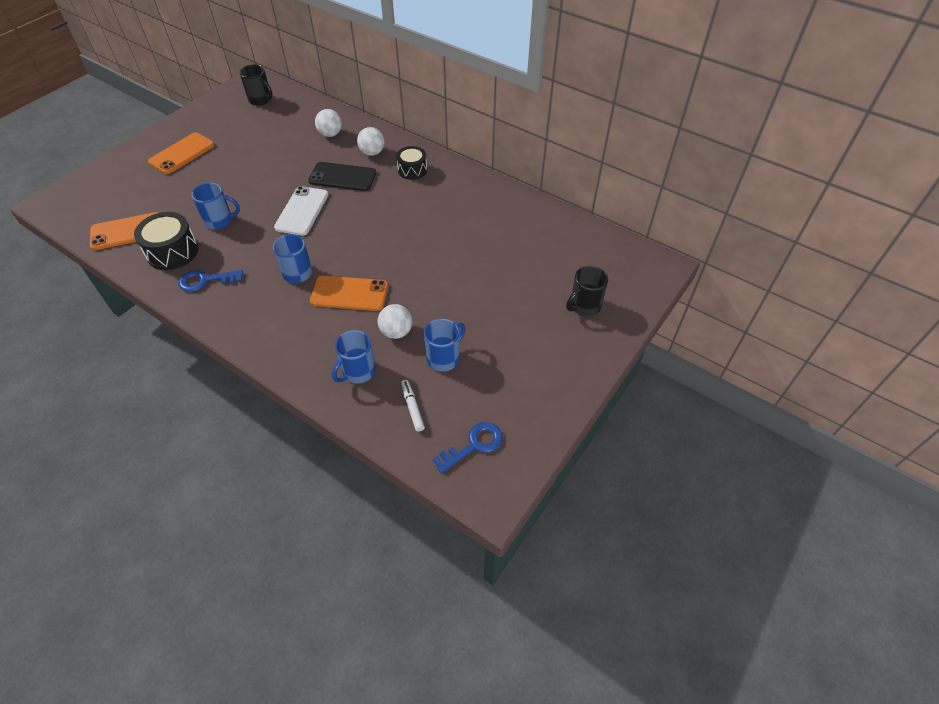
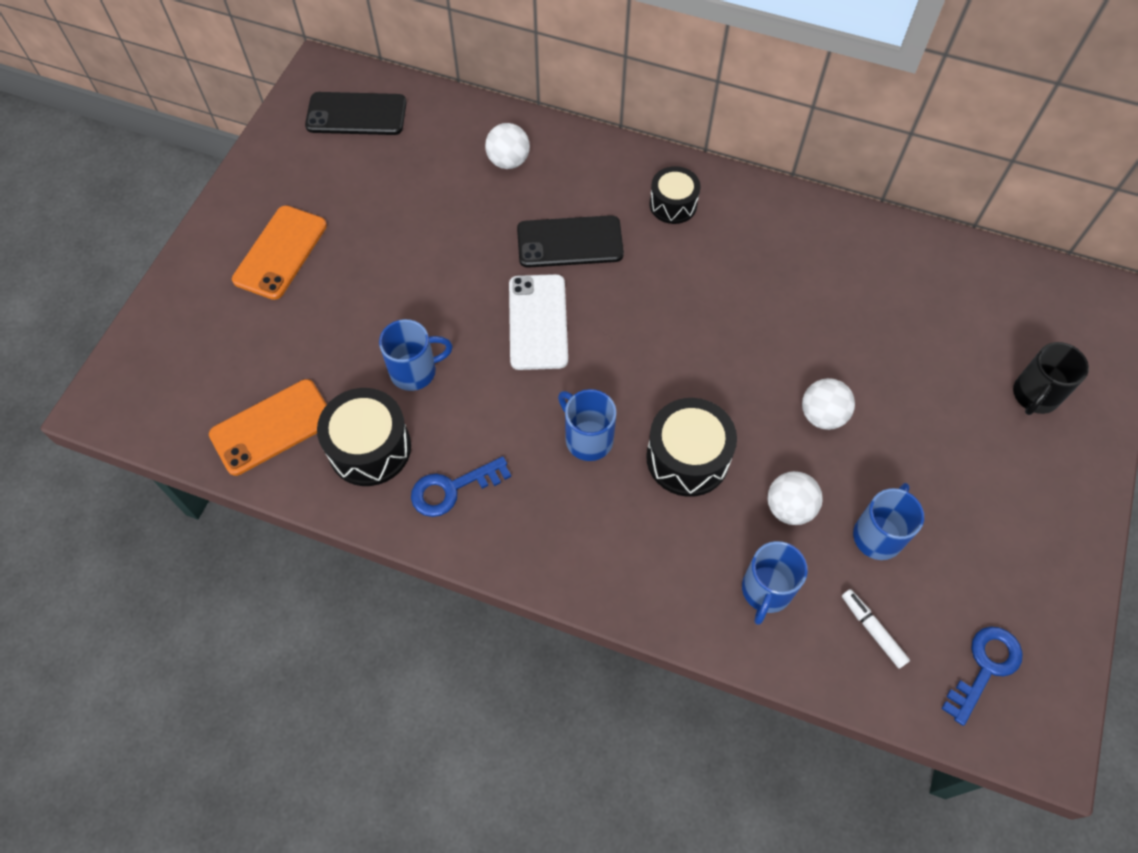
camera: 15 degrees left, 10 degrees up
(261, 100) = (356, 114): black mug -> black phone
(349, 294) = (687, 458): orange phone -> black drum
(372, 153) = (594, 184): white ball -> white ball (822, 415)

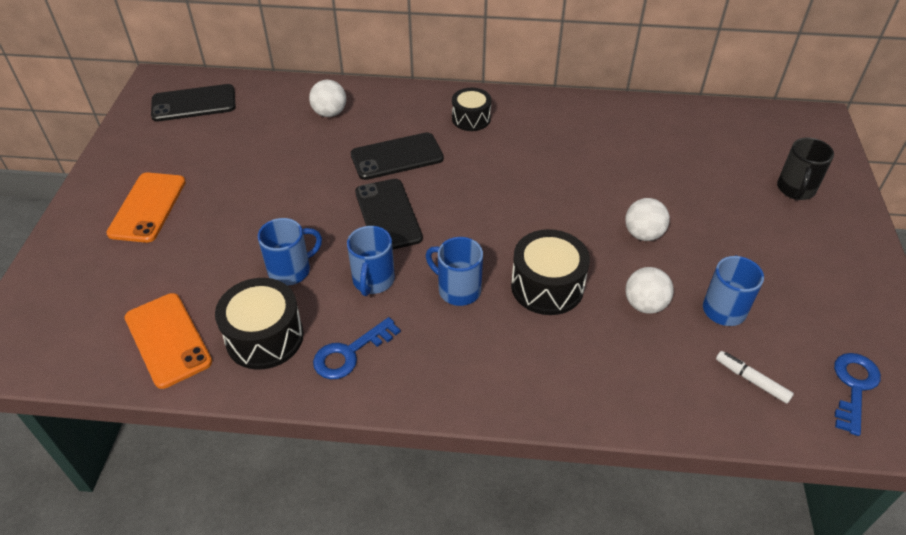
camera: 15 degrees left, 15 degrees down
(272, 427) = (168, 340): orange phone -> orange phone turned 75 degrees counterclockwise
(538, 322) = (388, 215): white phone -> black phone
(766, 591) = (651, 371): blue mug -> blue mug (373, 281)

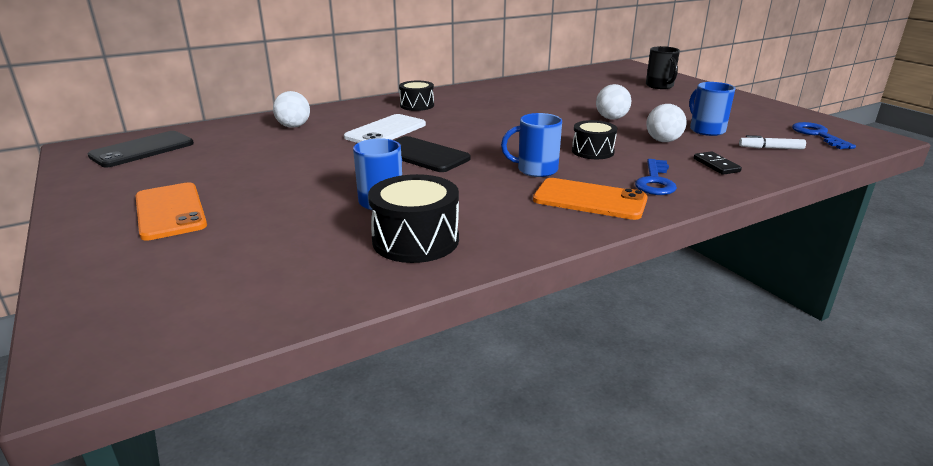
camera: 35 degrees left, 20 degrees down
(168, 340) = (315, 275): orange phone -> orange phone (589, 200)
(350, 353) = (506, 222): blue key -> blue key (655, 181)
(373, 281) = (463, 185): blue mug -> none
(397, 156) = (386, 131): black phone -> white phone
(547, 286) = (592, 151): black drum -> black drum, size x0.66
(644, 376) = (716, 165): none -> black domino

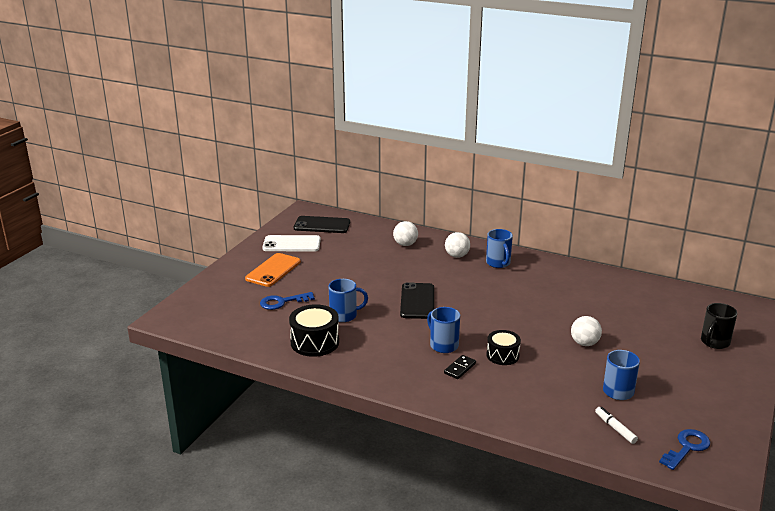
camera: 55 degrees right, 0 degrees up
(386, 131) = (438, 274): white phone -> white phone (291, 244)
(417, 105) = (498, 263): black drum -> blue mug
(589, 200) = (421, 376): orange phone -> none
(655, 181) = (479, 392): blue key -> blue key (282, 302)
(663, 141) = (564, 377): white ball -> white ball (457, 256)
(716, 165) = (542, 410): black domino -> black domino (460, 368)

